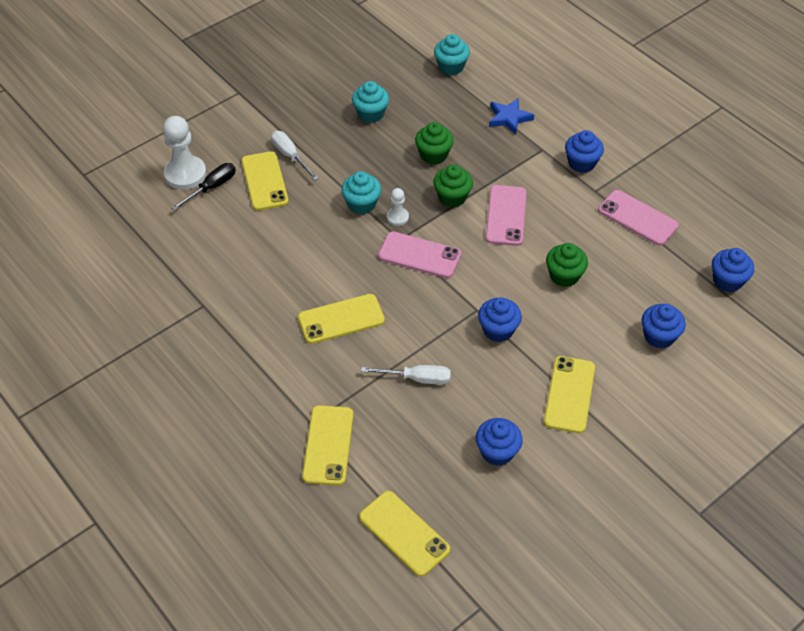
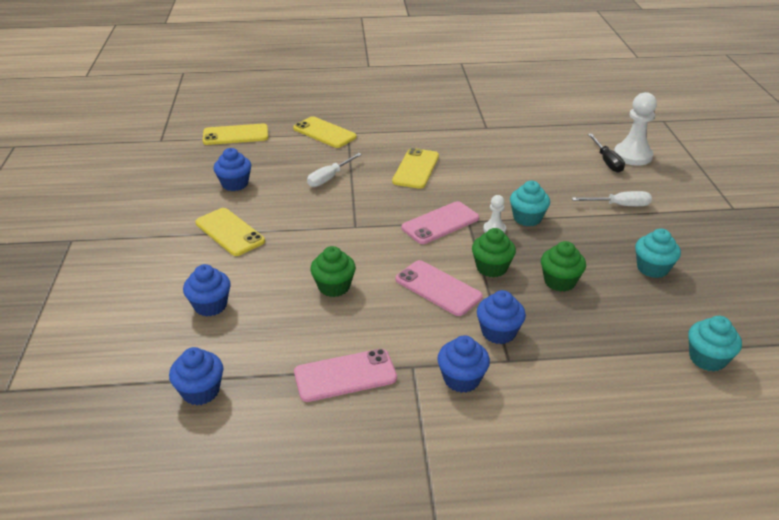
camera: 125 degrees right, 15 degrees down
(264, 181) = (596, 184): yellow phone -> none
(498, 330) = (324, 227): blue cupcake -> blue cupcake (498, 332)
(509, 118) = (580, 360): blue star -> none

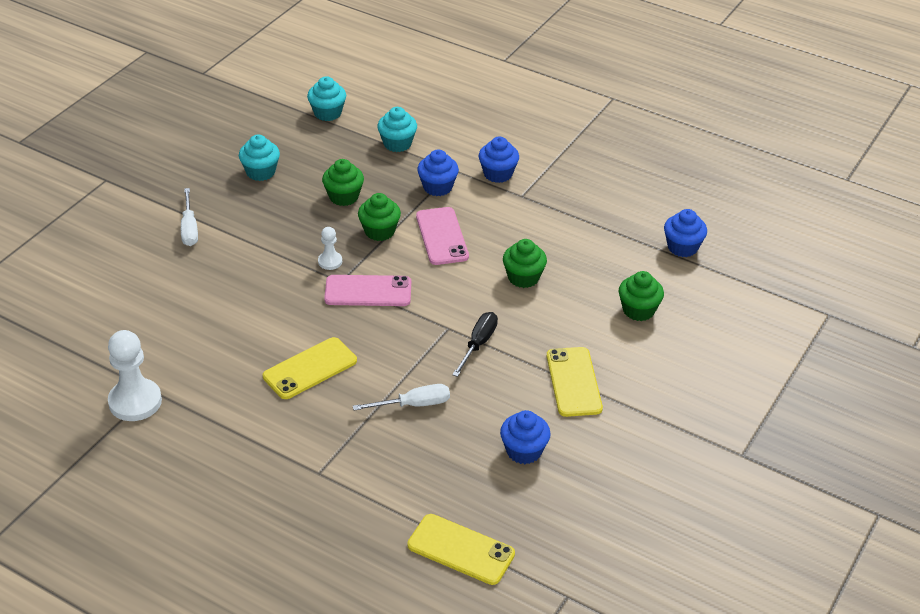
camera: 145 degrees left, 5 degrees up
(210, 305) = (638, 310): blue cupcake -> green cupcake
(324, 133) = (346, 489): yellow phone -> none
(345, 375) = (573, 211): pink phone -> none
(527, 218) = (286, 257): turquoise cupcake -> turquoise cupcake (397, 144)
(607, 161) = (114, 276): black screwdriver -> black screwdriver (478, 344)
(619, 205) = (189, 228): white screwdriver -> white screwdriver turned 135 degrees counterclockwise
(632, 155) = (78, 269): white pawn -> white pawn (135, 402)

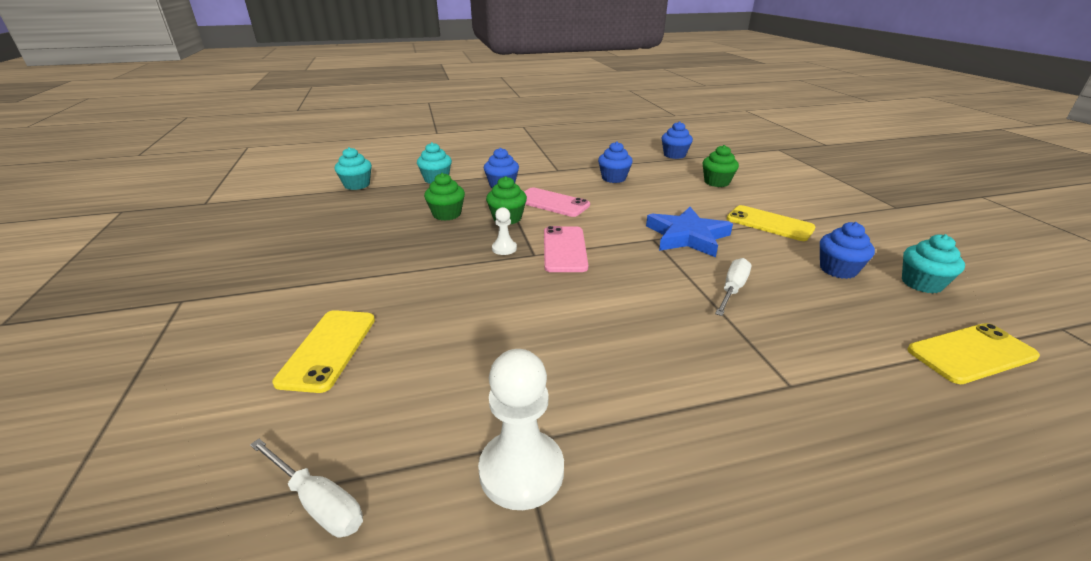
camera: 45 degrees left, 10 degrees down
(189, 228) = (339, 289): white screwdriver -> white screwdriver (318, 502)
(260, 172) = (352, 230): turquoise cupcake -> turquoise cupcake (921, 283)
(310, 368) = (623, 317): yellow phone -> yellow phone (328, 349)
(368, 291) = (564, 249): pink phone -> pink phone turned 45 degrees counterclockwise
(478, 344) = (687, 236): black screwdriver -> blue star
(498, 174) = (525, 167): blue cupcake -> blue cupcake (613, 178)
(523, 277) = (636, 197): green cupcake -> none

